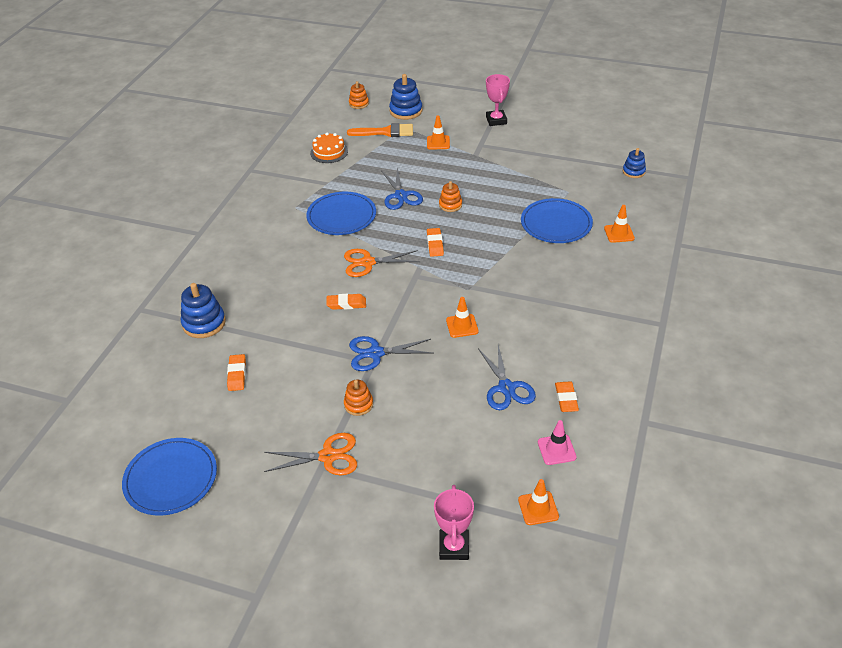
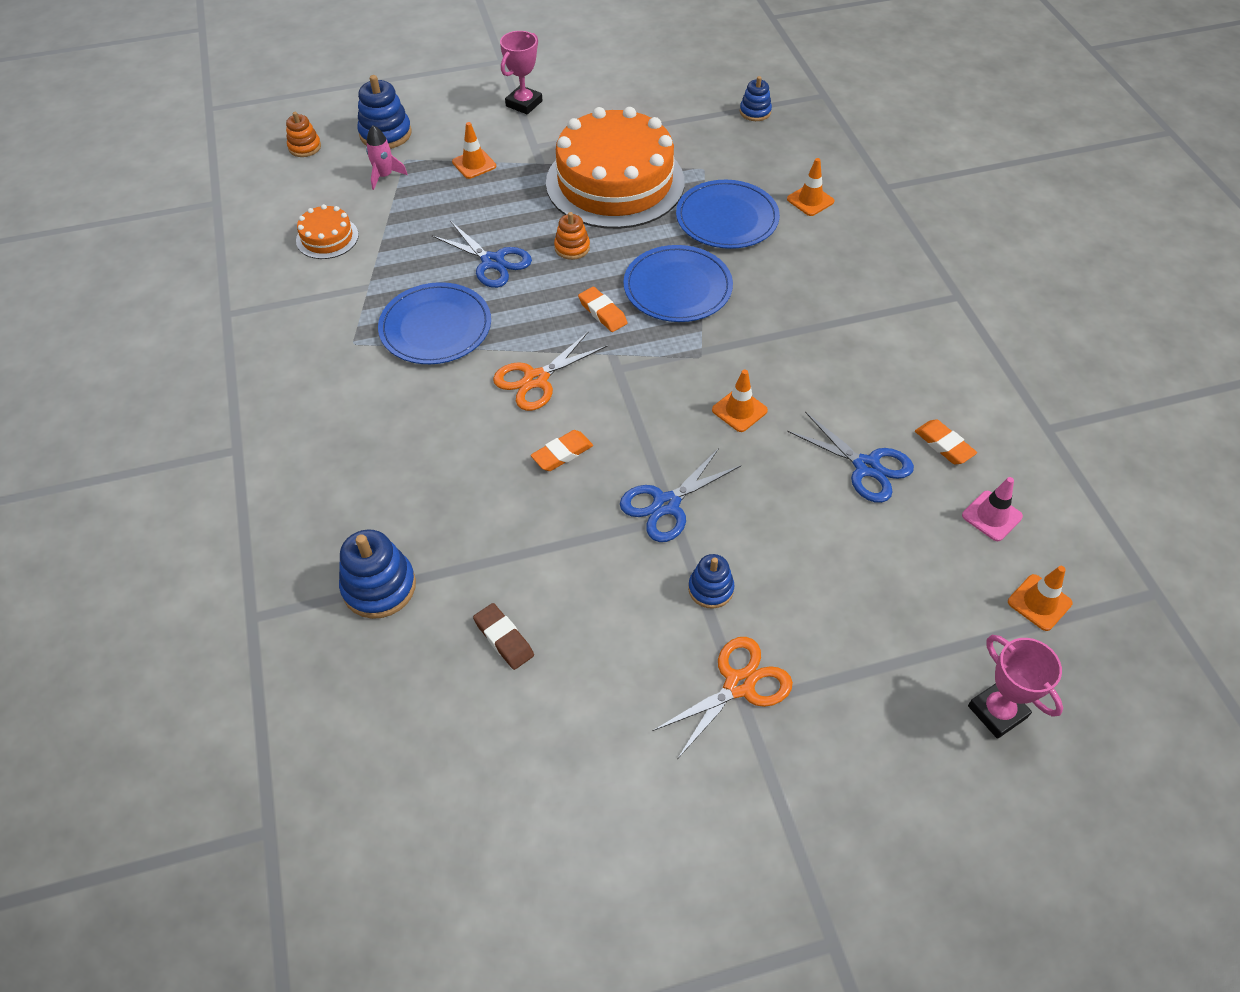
camera: 35 degrees left, 10 degrees up
(171, 478) = (554, 852): blue plate -> blue plate (677, 287)
(237, 375) = (504, 639): orange eraser -> brown eraser
(358, 404) = (710, 589): orange stacking toy -> blue stacking toy
(385, 132) = (384, 176): orange brush -> pink rocket
(496, 120) = (524, 103): pink trophy -> pink trophy turned 75 degrees clockwise
(508, 180) = (615, 182): none -> orange cake

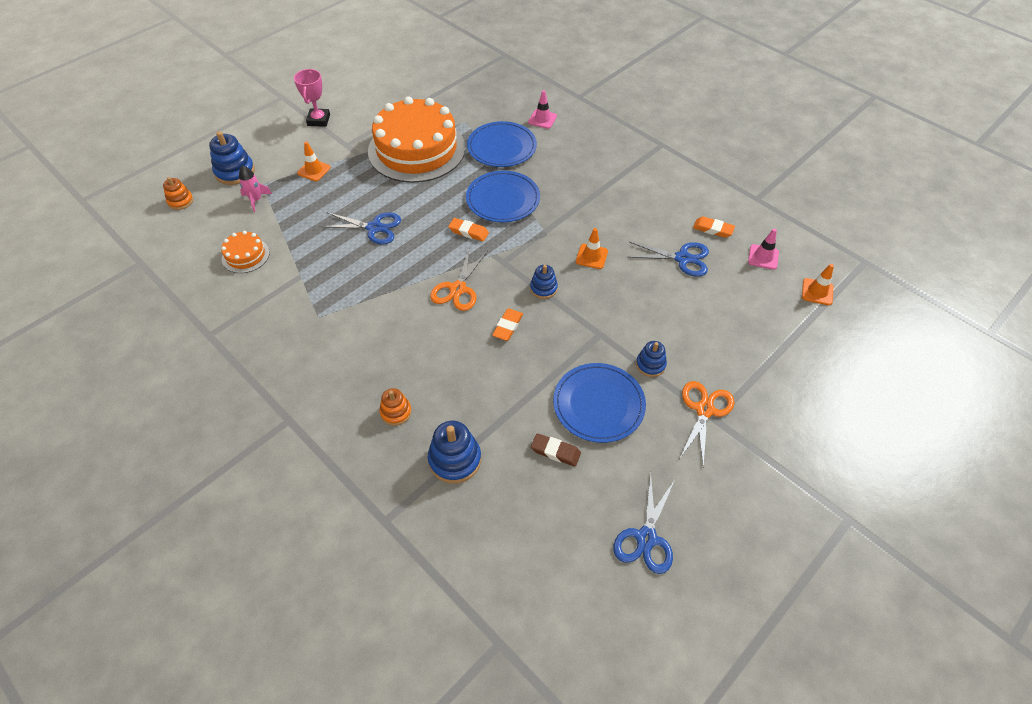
camera: 30 degrees left, 0 degrees up
(435, 327) = (367, 283): blue plate -> blue plate (598, 404)
(572, 248) = (419, 200): orange stacking toy -> orange stacking toy (396, 412)
(666, 504) = (590, 328): blue scissors -> blue scissors (646, 538)
(755, 112) = (471, 77): blue stacking toy -> blue stacking toy (543, 288)
(810, 200) = (542, 119): orange traffic cone -> pink traffic cone
(997, 711) = (838, 358): pink trophy -> none

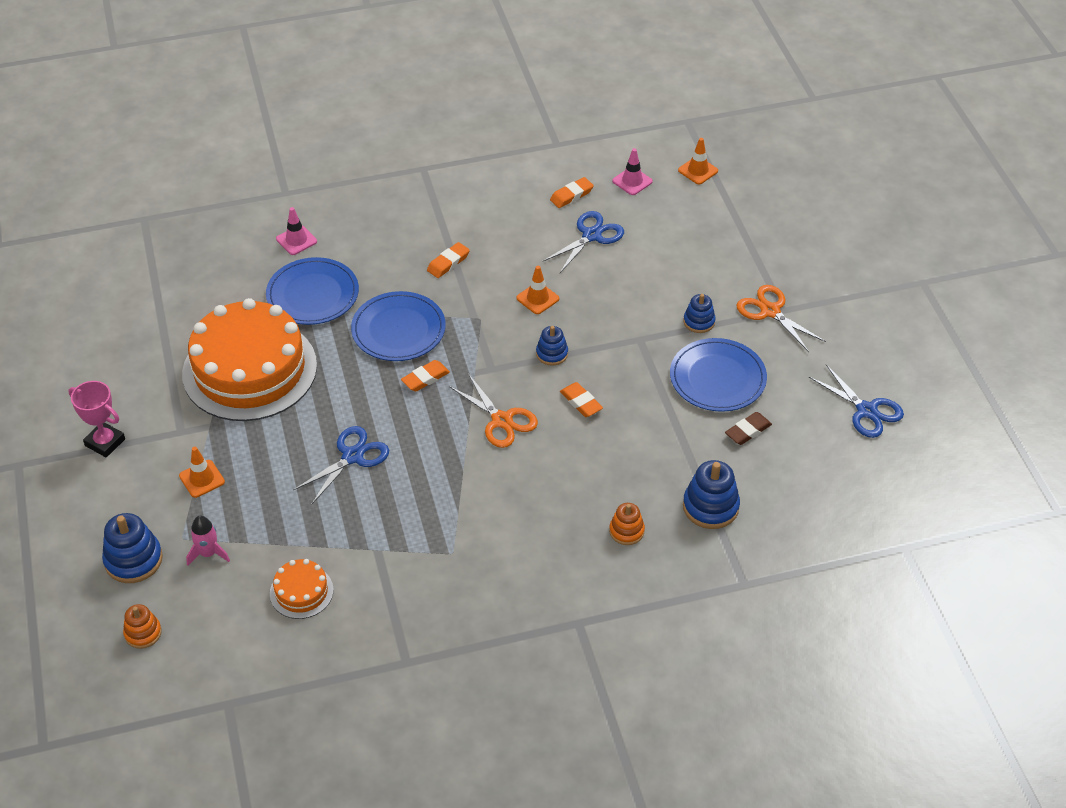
camera: 60 degrees left, 5 degrees down
(585, 195) = (448, 263): none -> orange eraser

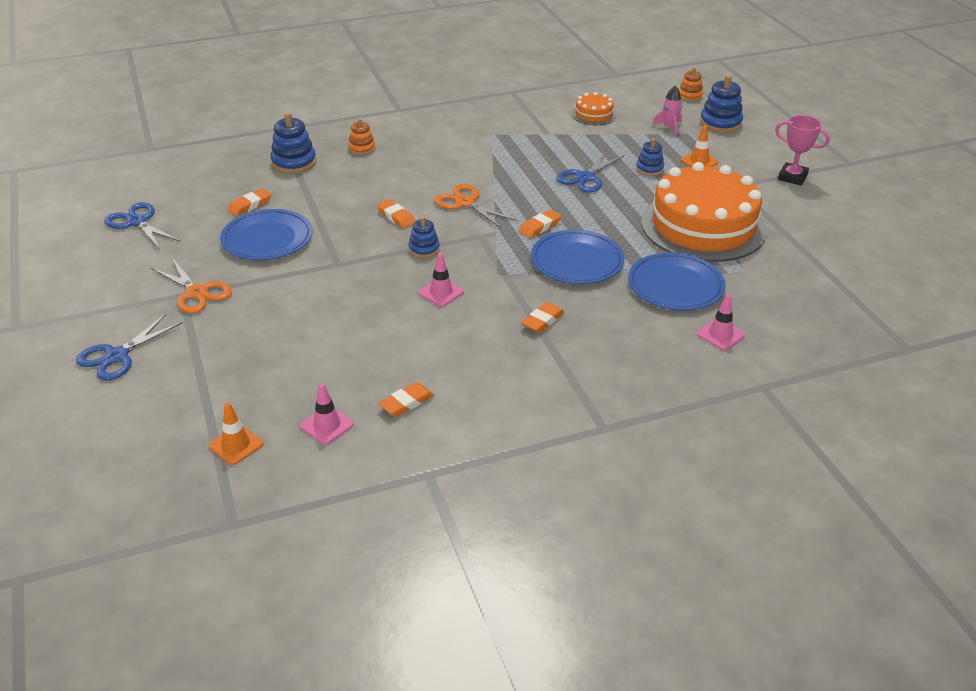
camera: 175 degrees right, 10 degrees down
(537, 298) = (441, 292): orange traffic cone -> pink traffic cone
(591, 236) = (382, 356): blue scissors -> blue scissors (117, 356)
(699, 321) = (274, 280): blue stacking toy -> blue stacking toy (649, 169)
(748, 431) = (250, 205): brown eraser -> orange eraser

